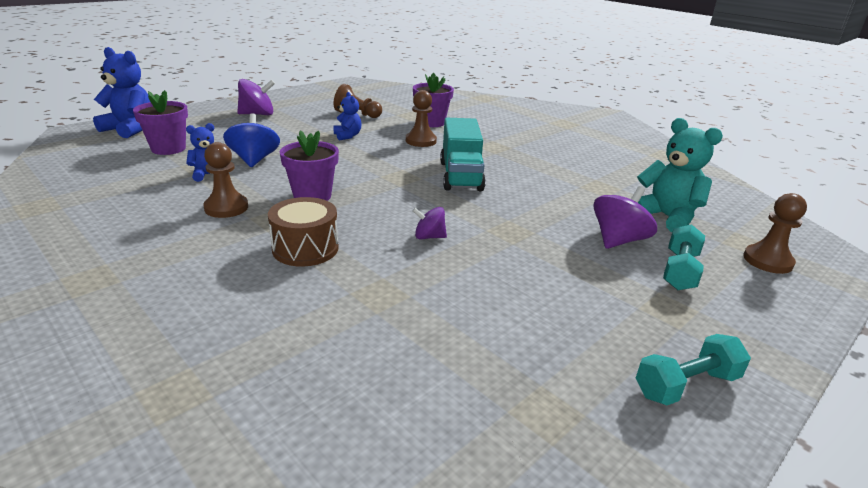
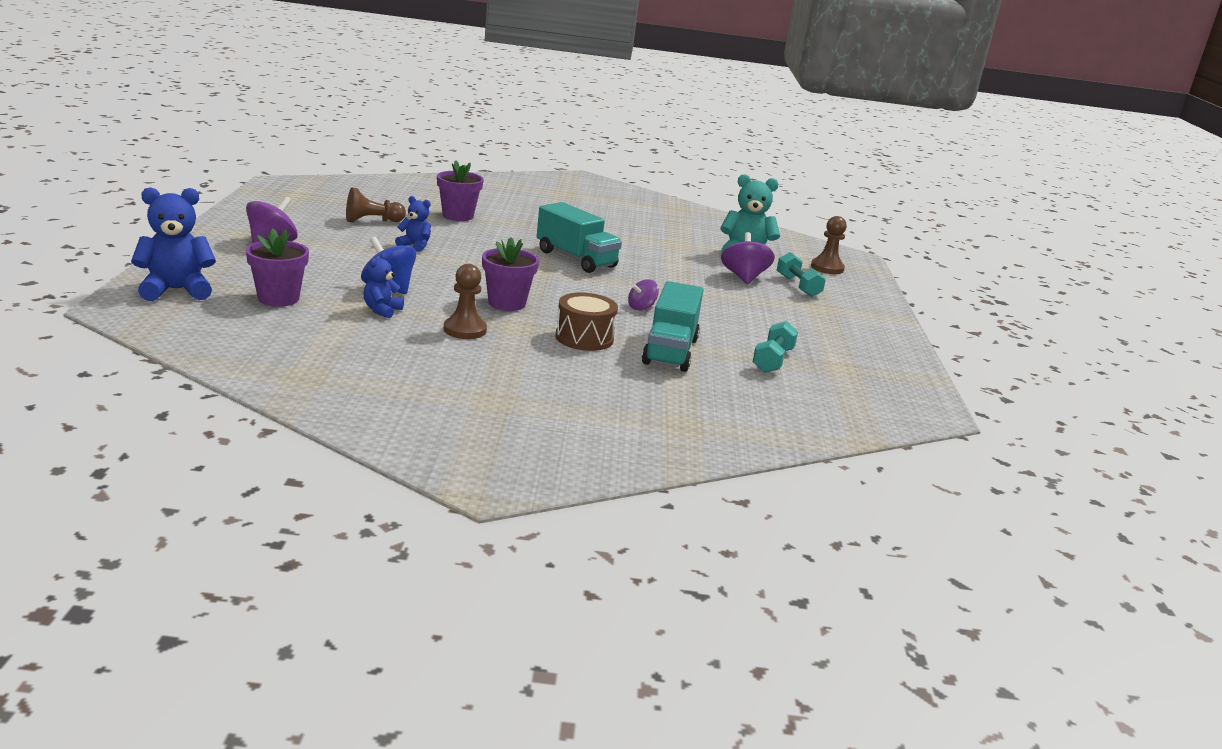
camera: 45 degrees left, 5 degrees down
(359, 294) = (670, 351): none -> turquoise truck
(421, 141) = (486, 236): brown pawn -> none
(686, 385) = (874, 338): turquoise dumbbell -> turquoise dumbbell (772, 360)

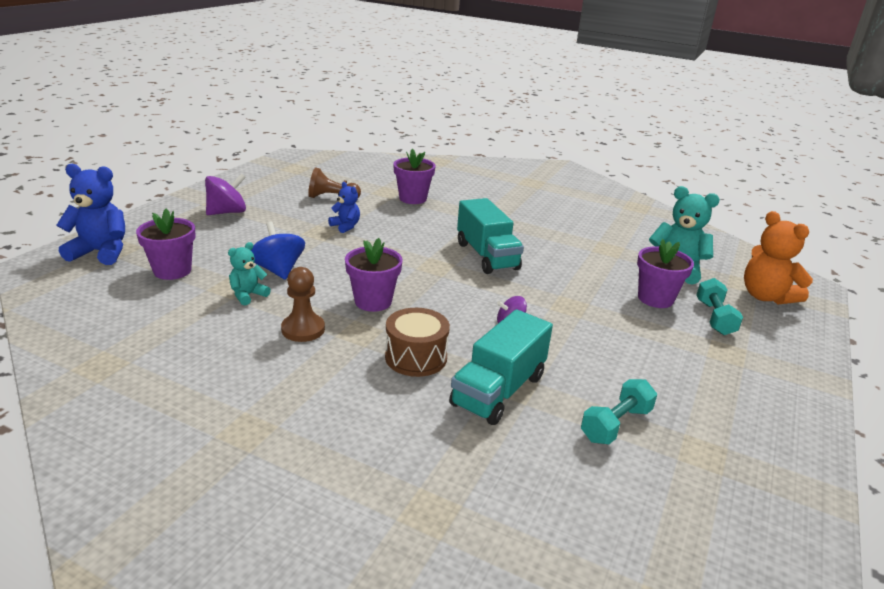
camera: 25 degrees right, 5 degrees up
(382, 310) = (248, 295): blue teddy bear -> turquoise teddy bear
(744, 278) = (655, 299): purple spinning top -> purple flower pot
(827, 268) = (766, 297): brown pawn -> orange teddy bear

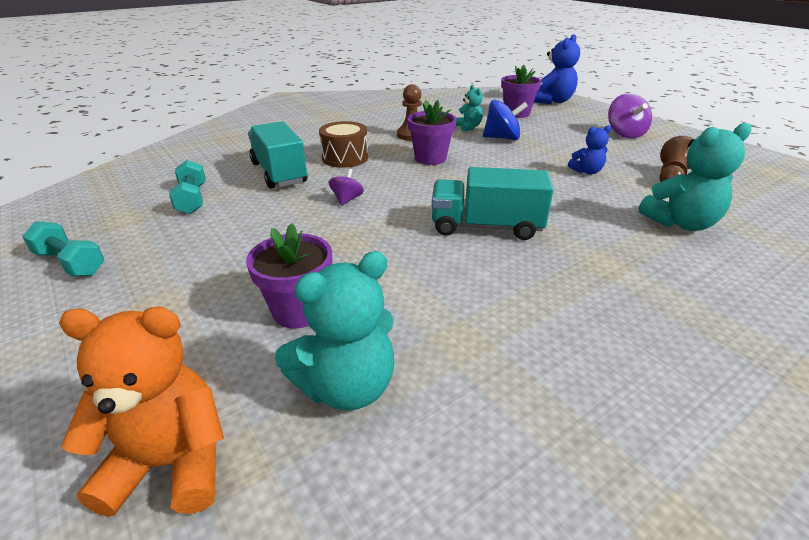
camera: 120 degrees right, 5 degrees up
(413, 198) = (680, 223): purple flower pot -> turquoise teddy bear
(714, 318) = (210, 341): turquoise dumbbell -> turquoise dumbbell (70, 263)

